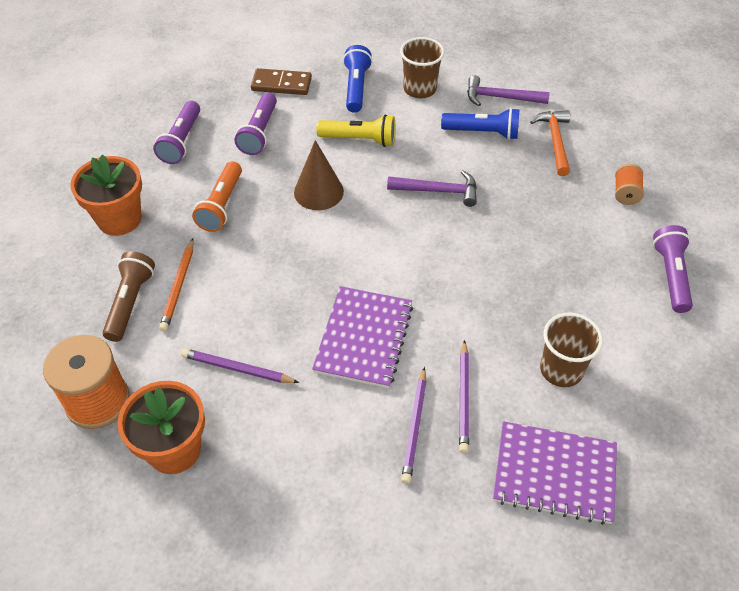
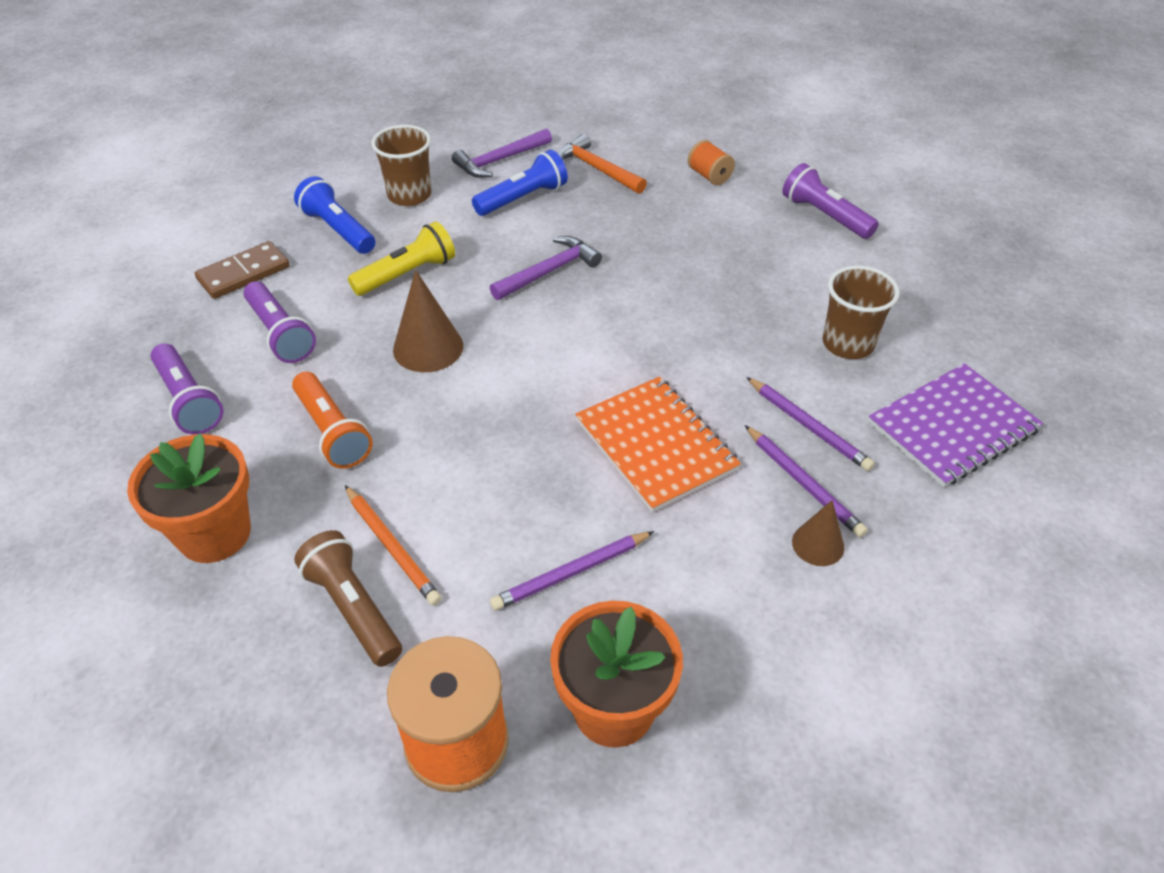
camera: 45 degrees left, 5 degrees down
(363, 338) = (655, 445): purple notebook -> orange notebook
(376, 465) = (818, 544): none -> brown cone

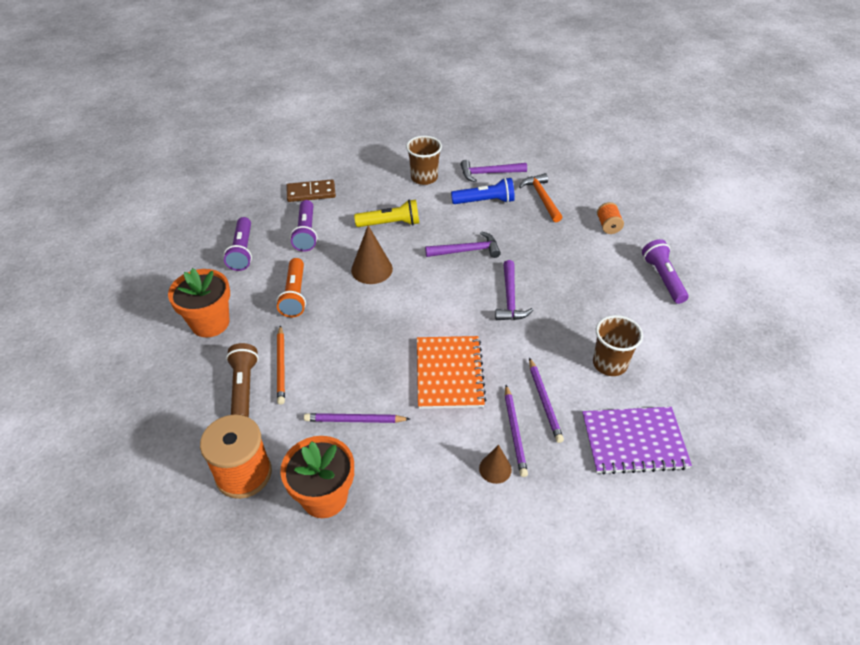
camera: 30 degrees right, 0 degrees up
(338, 230) = (373, 185): blue flashlight -> none
(658, 311) = (510, 298): none -> purple hammer

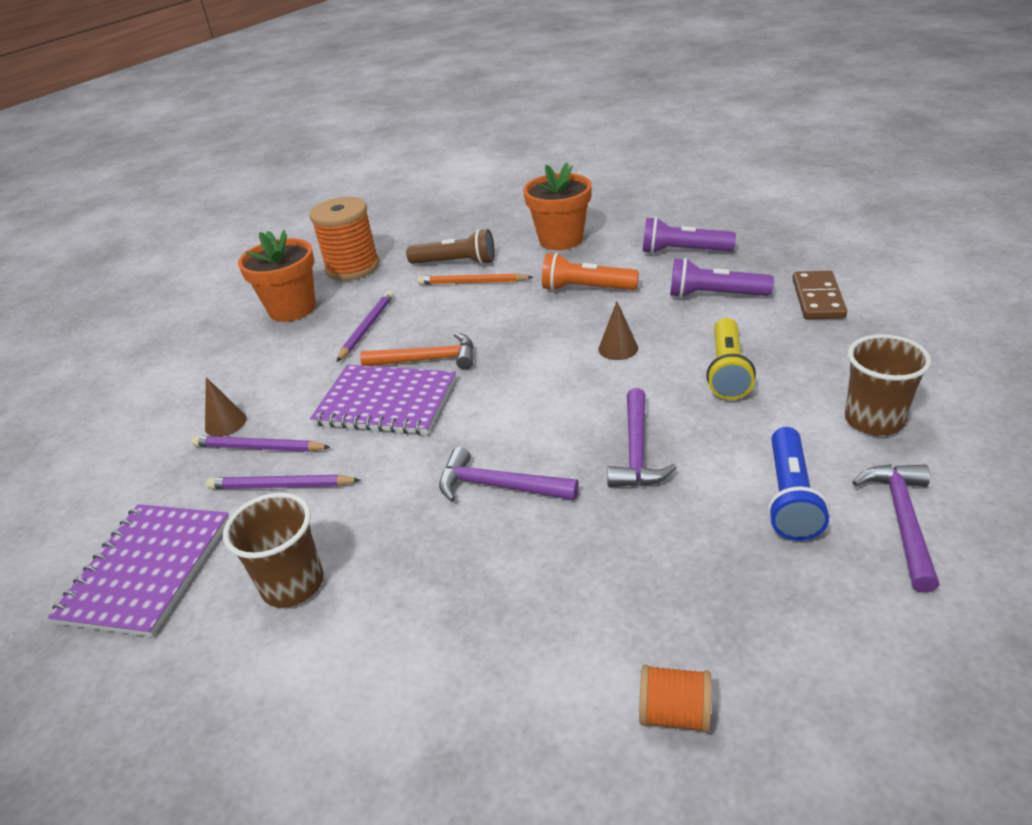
camera: 110 degrees right, 10 degrees down
(371, 269) = (618, 348): brown cone -> brown cone, size x0.62
(449, 373) = (386, 402): orange notebook -> purple notebook
(542, 198) = (802, 600): orange hammer -> orange hammer (427, 360)
(663, 278) = (453, 770): purple flashlight -> none

